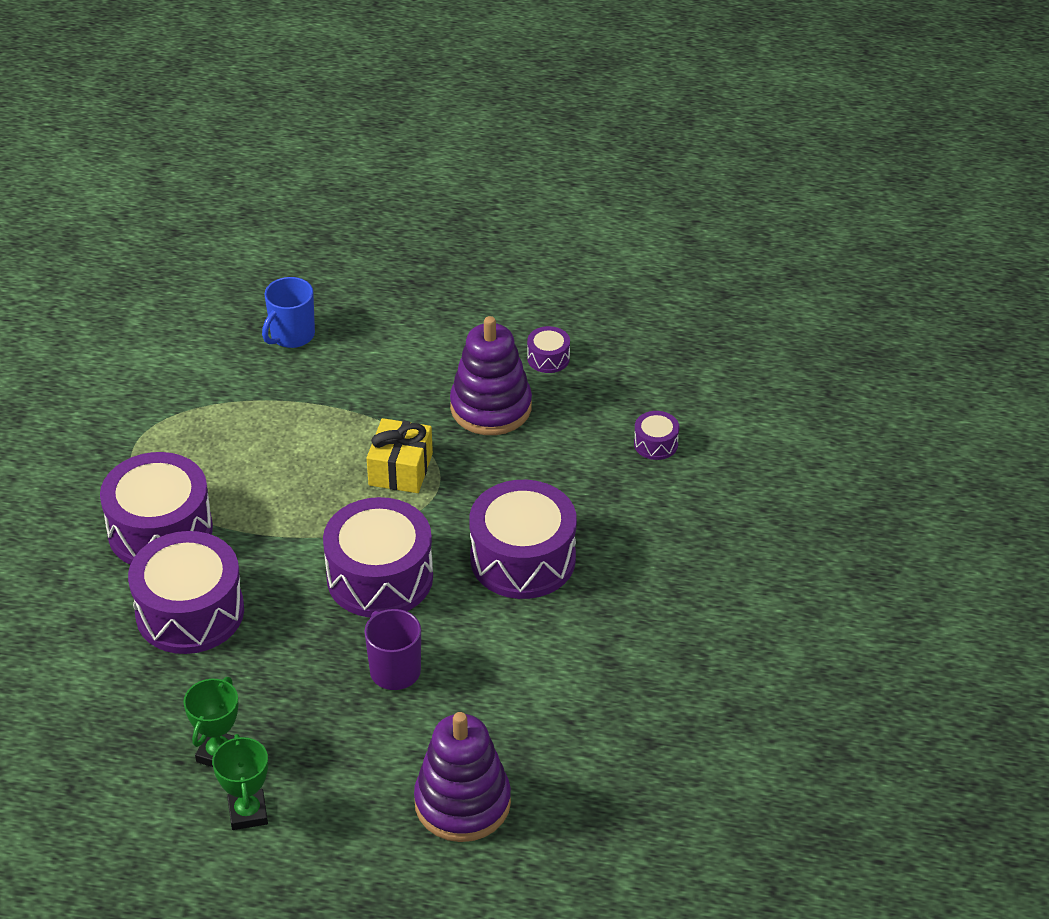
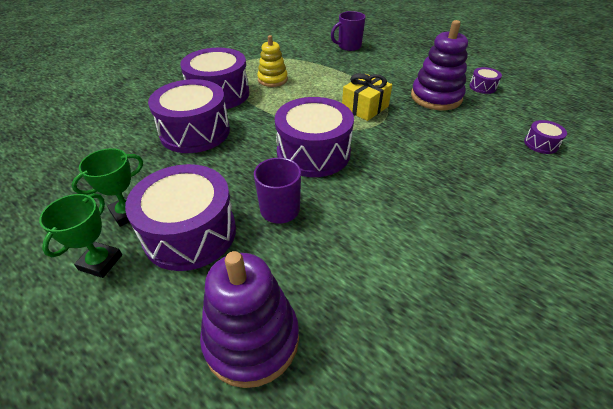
camera: 30 degrees right, 0 degrees up
(220, 466) = (272, 79): none -> yellow stacking toy
(291, 335) = (348, 46): blue mug -> purple mug
(523, 559) = (414, 175): purple drum -> purple drum (190, 233)

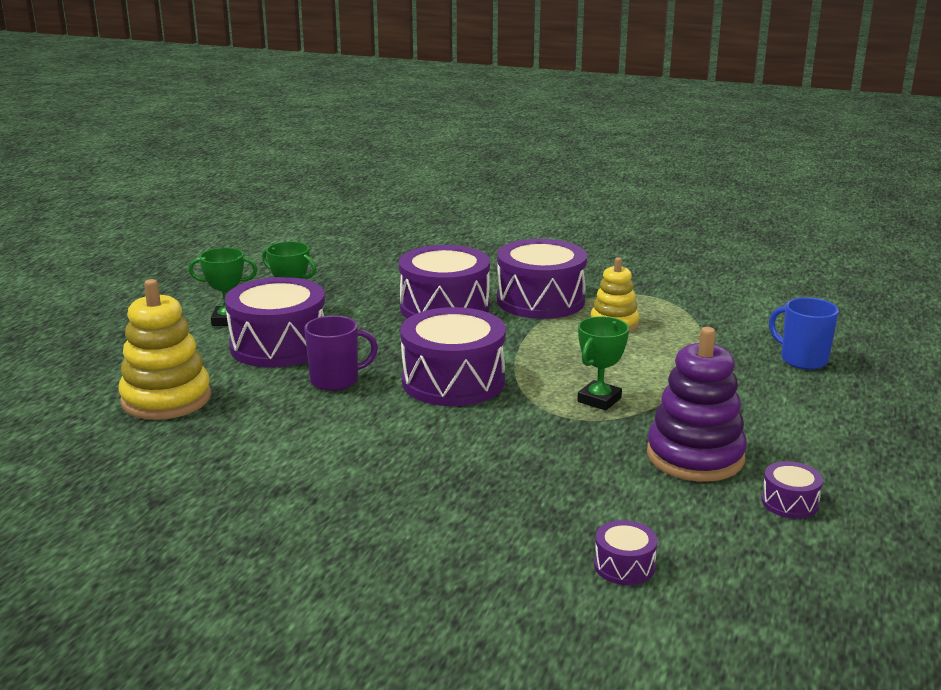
camera: 70 degrees right, 20 degrees down
(251, 339) = (166, 399): purple stacking toy -> yellow stacking toy
(348, 46) = (802, 359): purple mug -> blue mug
(365, 107) = (599, 400): yellow gift -> green trophy

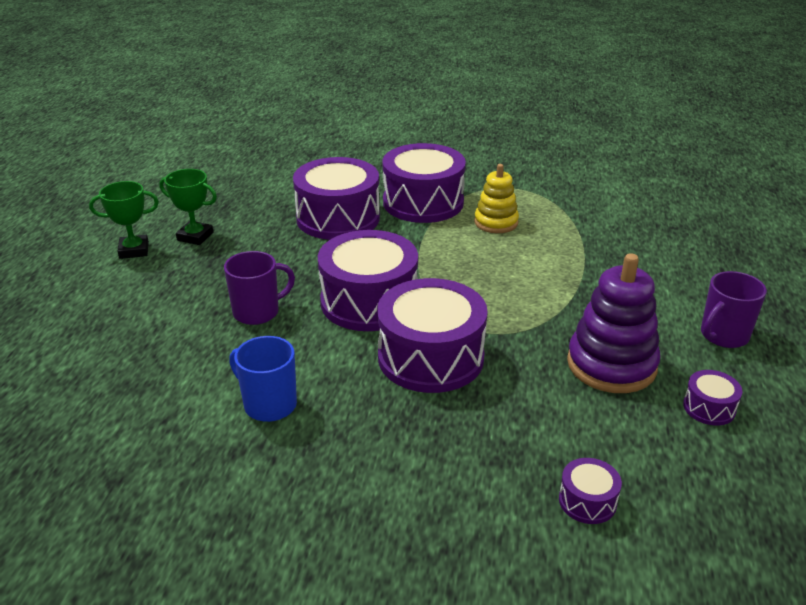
camera: 10 degrees left, 10 degrees up
(166, 399) = (94, 352): yellow stacking toy -> none
(279, 346) = (191, 276): purple drum -> purple drum (430, 357)
(599, 400) = (508, 309): green trophy -> none
(802, 359) = (669, 247): blue mug -> blue mug (269, 404)
(832, 442) = (723, 336): none -> purple mug

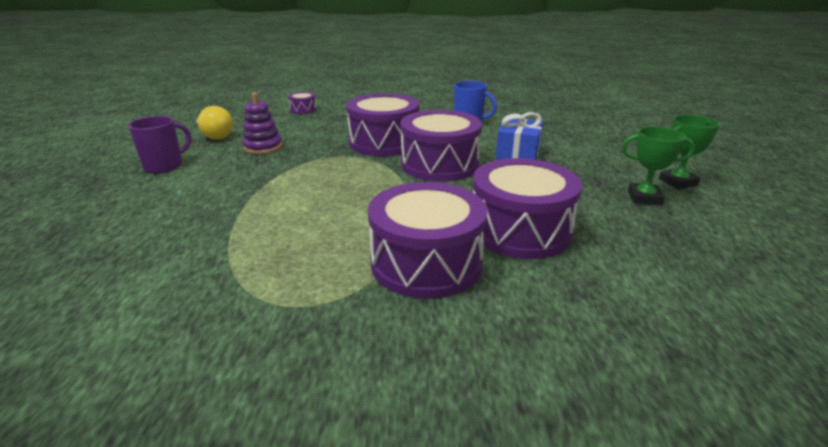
camera: 170 degrees right, 5 degrees down
(257, 312) = (518, 153): purple mug -> blue gift
(496, 222) = (328, 242): yellow stacking toy -> none
(611, 365) = (263, 147): purple stacking toy -> purple stacking toy, size x0.63
(709, 407) = (215, 136): purple drum -> yellow light bulb

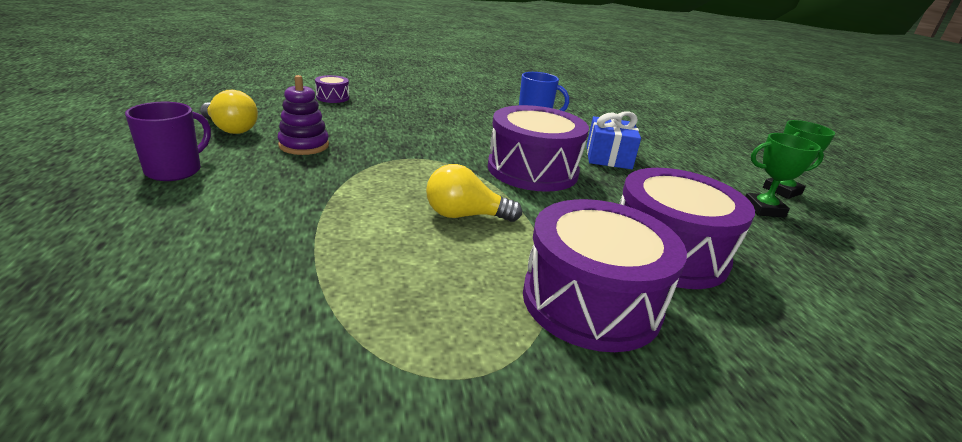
camera: 15 degrees left, 0 degrees up
(361, 199) = (465, 215): none -> yellow light bulb
(384, 142) = (453, 141): purple drum -> none

